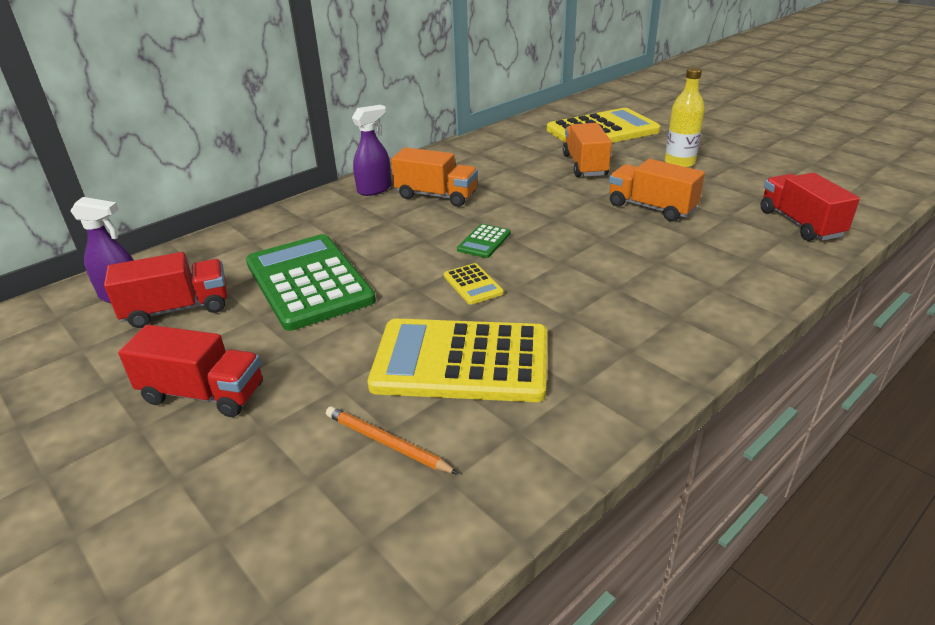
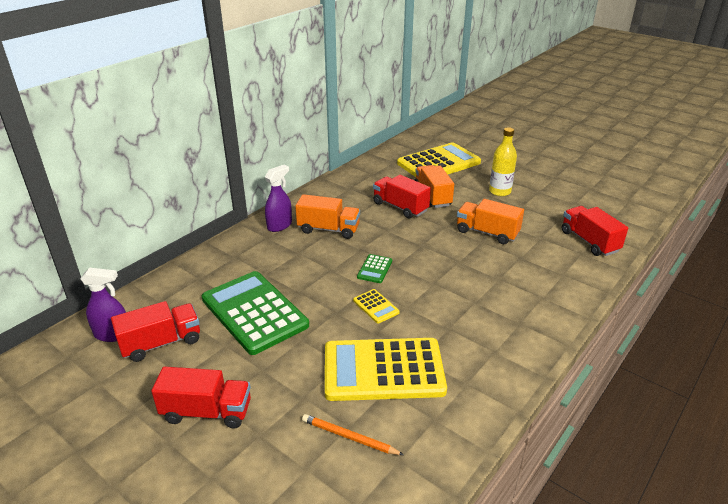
camera: 10 degrees left, 0 degrees up
(538, 175) = (400, 207): none -> red truck

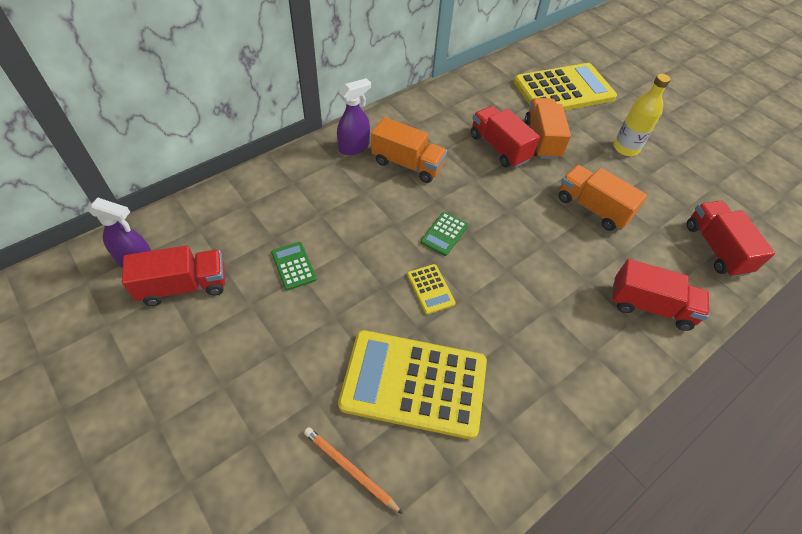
camera: 10 degrees right, 20 degrees up
(207, 412) = (207, 393): red truck -> red truck (650, 306)
(254, 312) = (293, 266): green calculator -> green calculator, size x0.42

